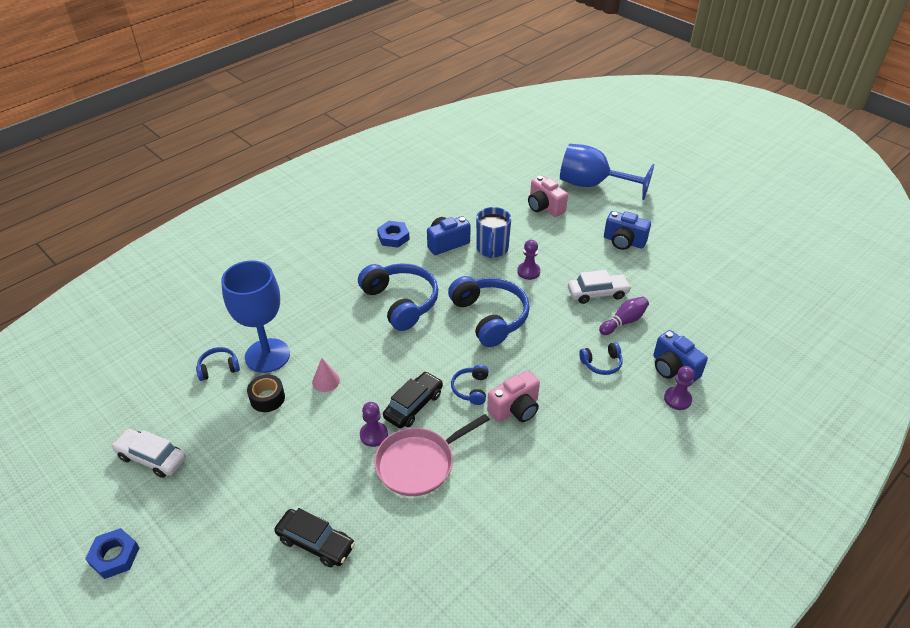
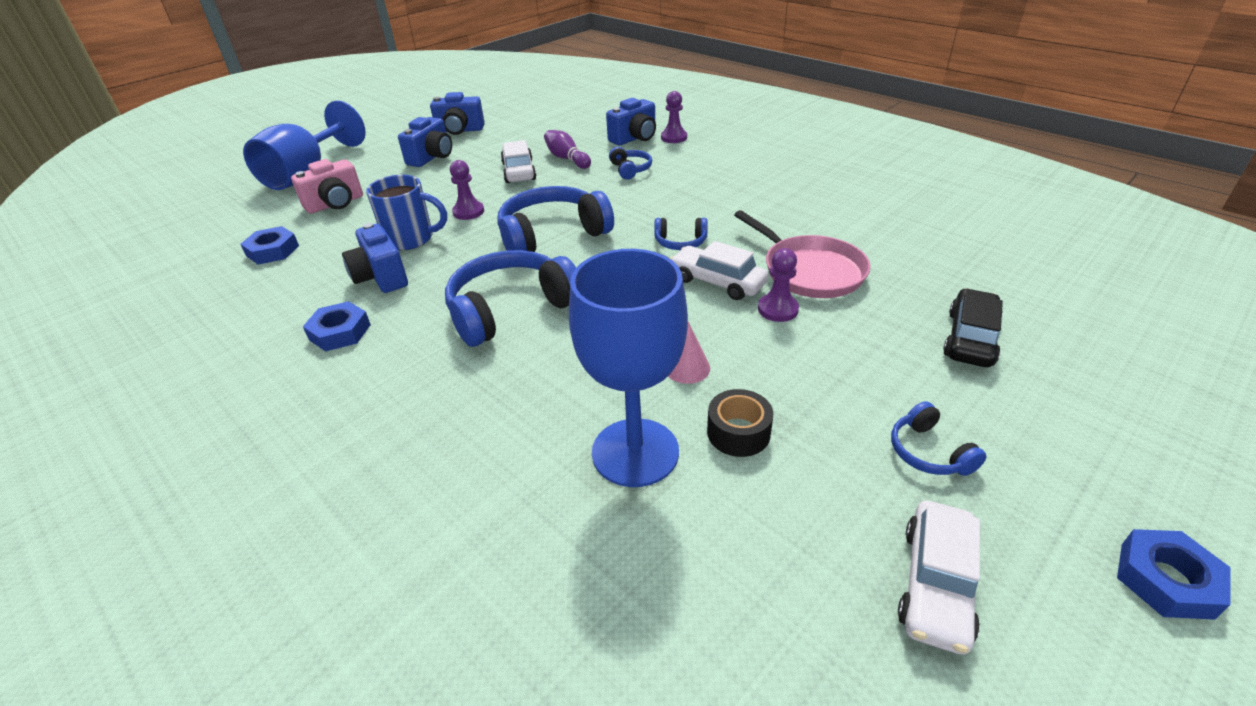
camera: 90 degrees left, 5 degrees down
(218, 368) = (676, 525): blue headphones -> blue headphones (928, 452)
(413, 405) = (717, 282): black car -> white car
(484, 194) = (272, 251): none -> blue nut
(515, 409) = (706, 214): pink camera -> none
(681, 251) = (460, 130): none -> blue camera

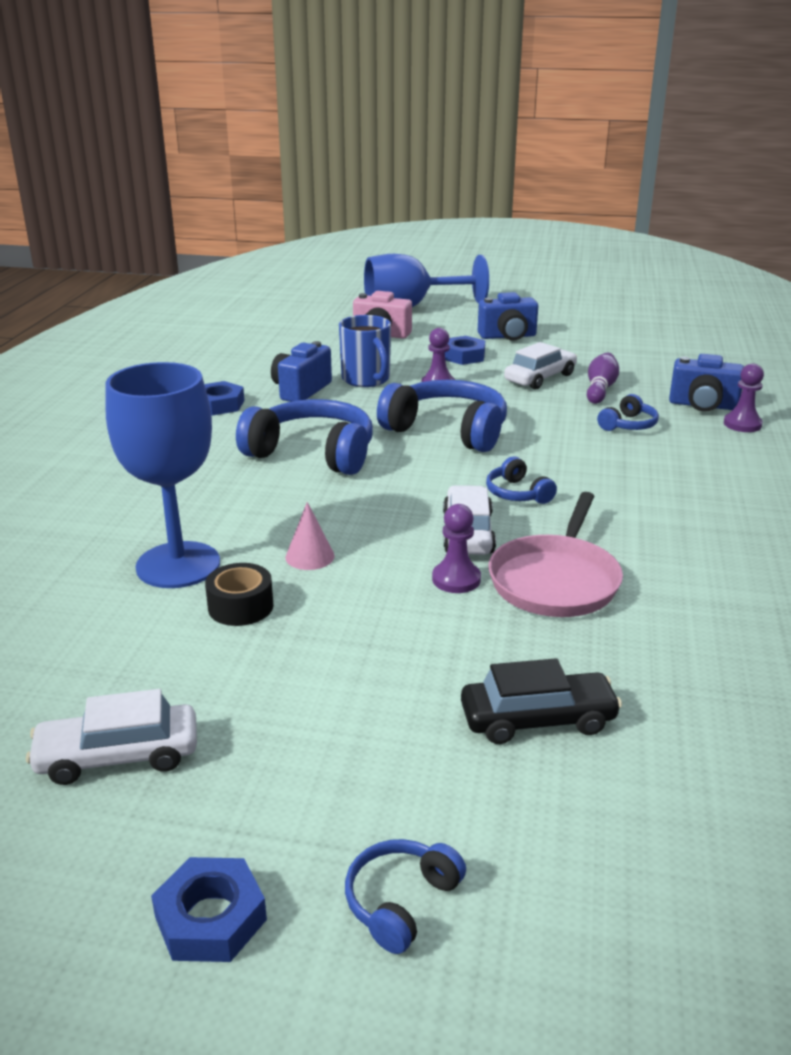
camera: 55 degrees right, 10 degrees down
(272, 251) = (291, 343): blue nut -> blue nut (463, 356)
(460, 130) = (576, 328): blue camera -> none
(928, 452) = (297, 722): blue headphones -> blue headphones (401, 902)

